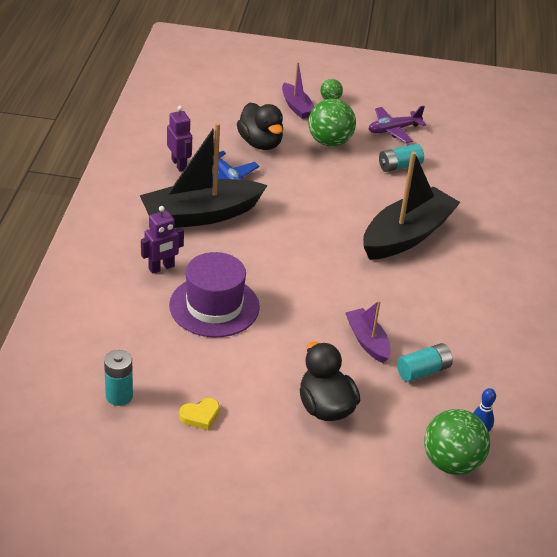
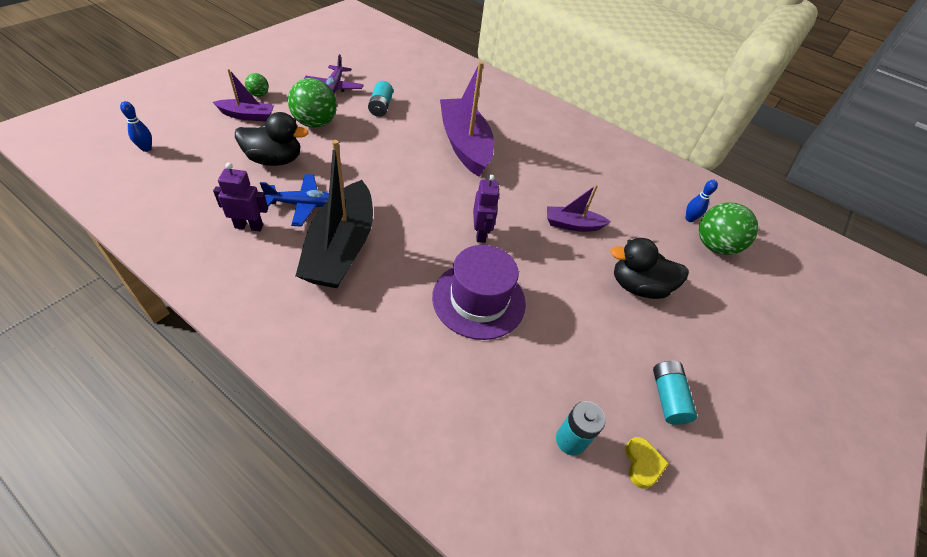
camera: 65 degrees left, 10 degrees up
(161, 268) = (397, 314): purple robot -> purple robot (480, 234)
(200, 416) = (621, 380): yellow heart -> yellow heart (642, 464)
(208, 86) = (146, 148): none -> blue bowling pin
(406, 235) = (465, 145): black boat -> purple boat
(423, 371) = (617, 212): turquoise battery -> turquoise battery (667, 397)

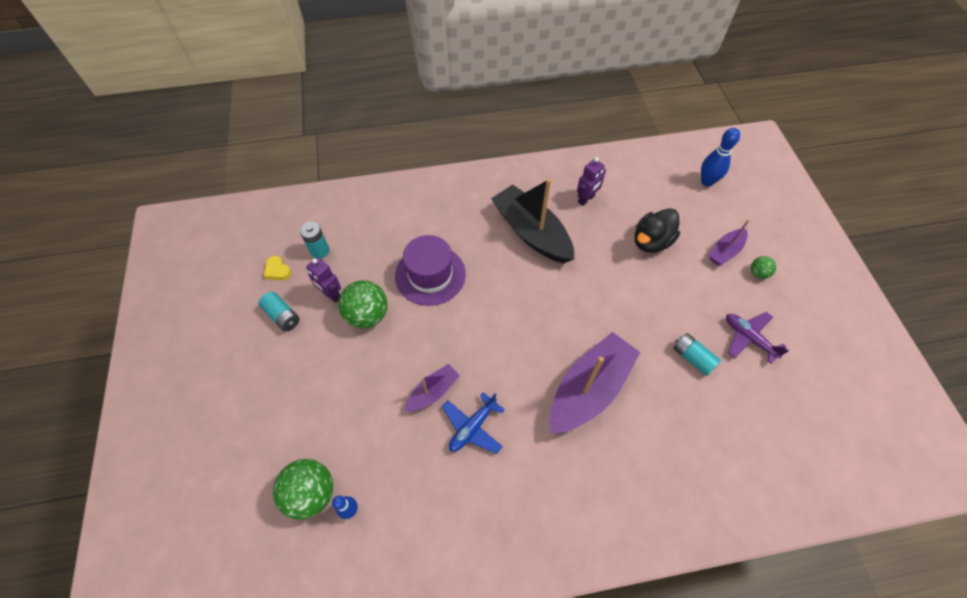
camera: 140 degrees right, 10 degrees up
(146, 148) = (707, 181): blue bowling pin -> blue bowling pin, size x1.67
(302, 205) = (588, 233): blue plane -> blue plane (472, 427)
(315, 123) = (689, 291): green ball -> green ball (367, 315)
(465, 145) = (589, 389): purple boat -> purple boat turned 75 degrees counterclockwise
(480, 234) = (479, 318): purple robot -> purple robot (331, 294)
(638, 286) = (347, 381): black duck -> none

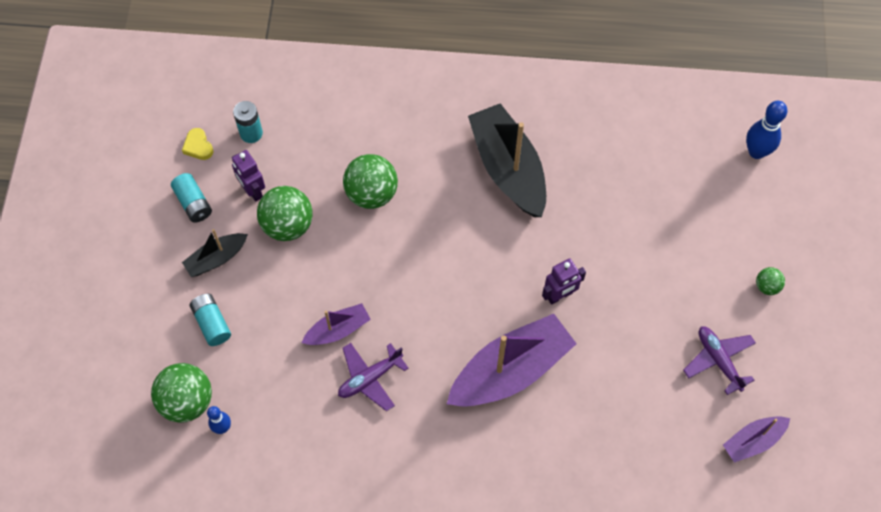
camera: 15 degrees right, 5 degrees up
(312, 357) = (216, 258): none -> black boat
(430, 275) = (371, 194): purple hat -> green ball
(472, 427) = (370, 378): blue plane -> purple plane
(586, 199) = (591, 140): purple robot -> purple robot (559, 295)
(651, 241) = (651, 215): black duck -> none
(692, 358) = (642, 366): turquoise battery -> turquoise battery (212, 323)
(725, 251) = (738, 249): purple boat -> purple boat (753, 441)

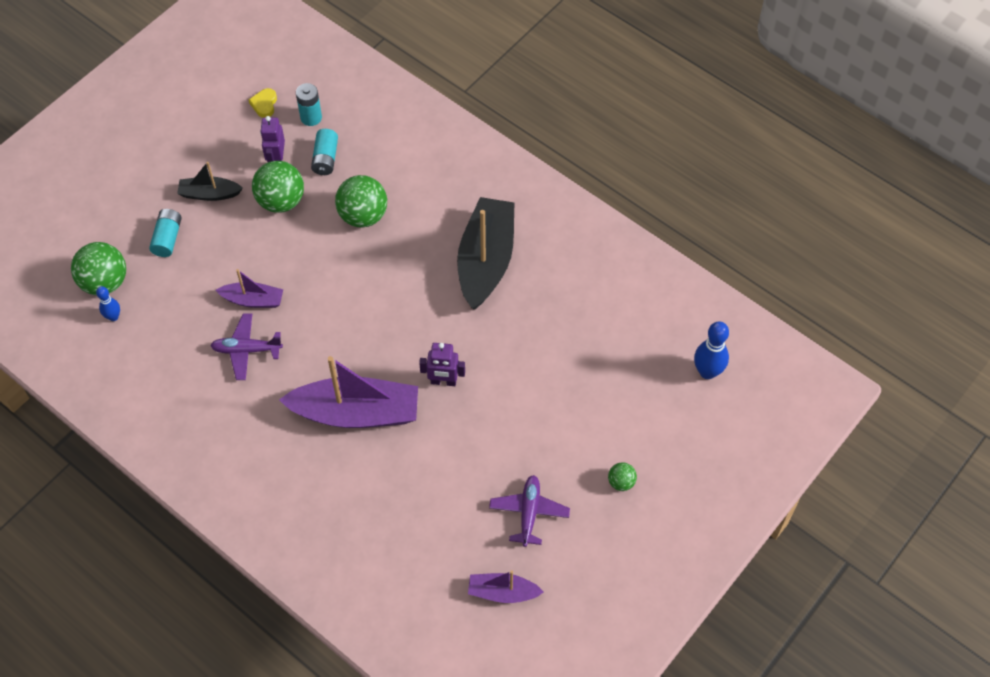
camera: 35 degrees right, 5 degrees down
(193, 203) = (226, 144): turquoise battery -> turquoise battery (325, 158)

